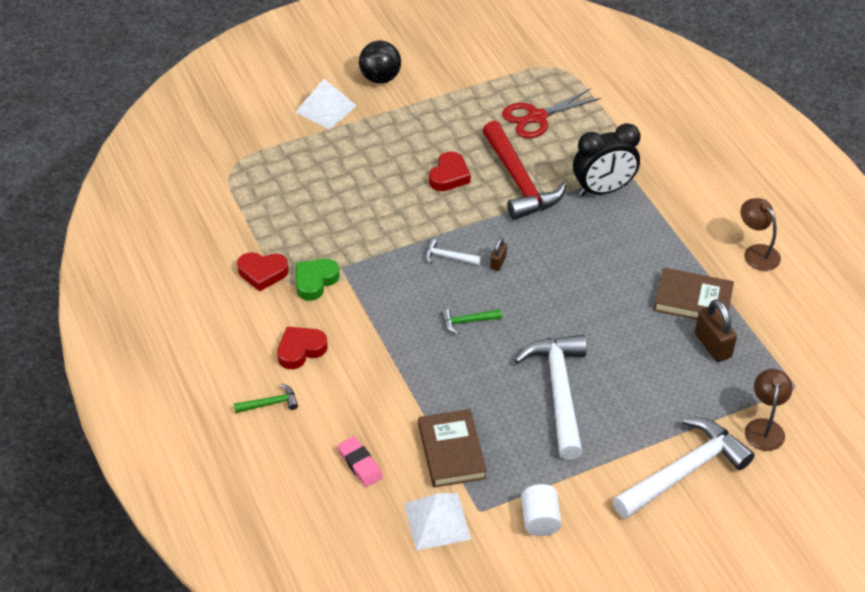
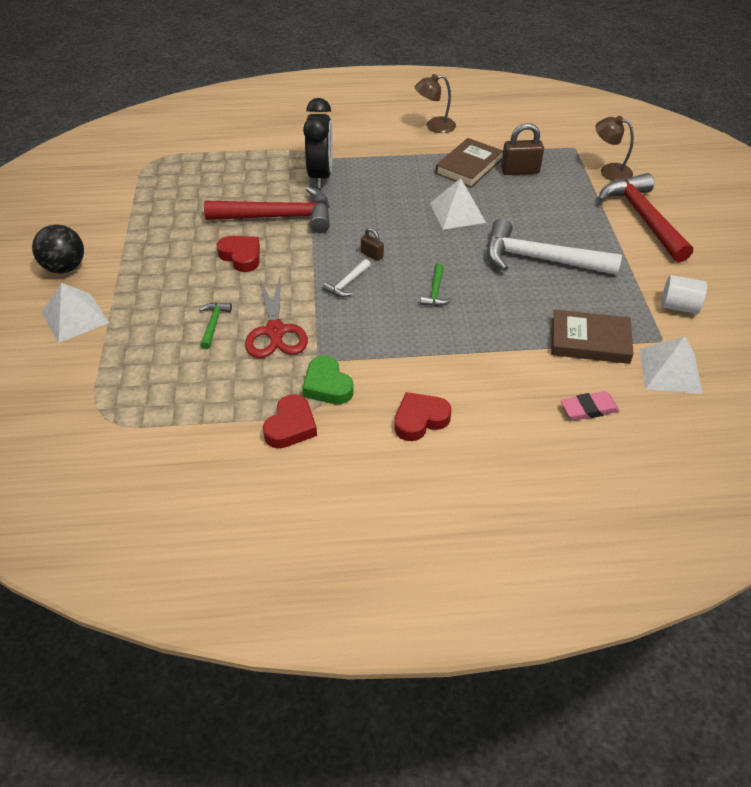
camera: 70 degrees left, 0 degrees up
(270, 403) = (486, 463): green hammer -> green hammer (213, 324)
(300, 350) = (420, 420): red heart -> red heart turned 75 degrees clockwise
(537, 117) = (206, 187): red scissors -> red scissors (275, 331)
(602, 309) = (457, 212): none -> white pyramid
(684, 471) = (642, 218): white hammer -> red hammer

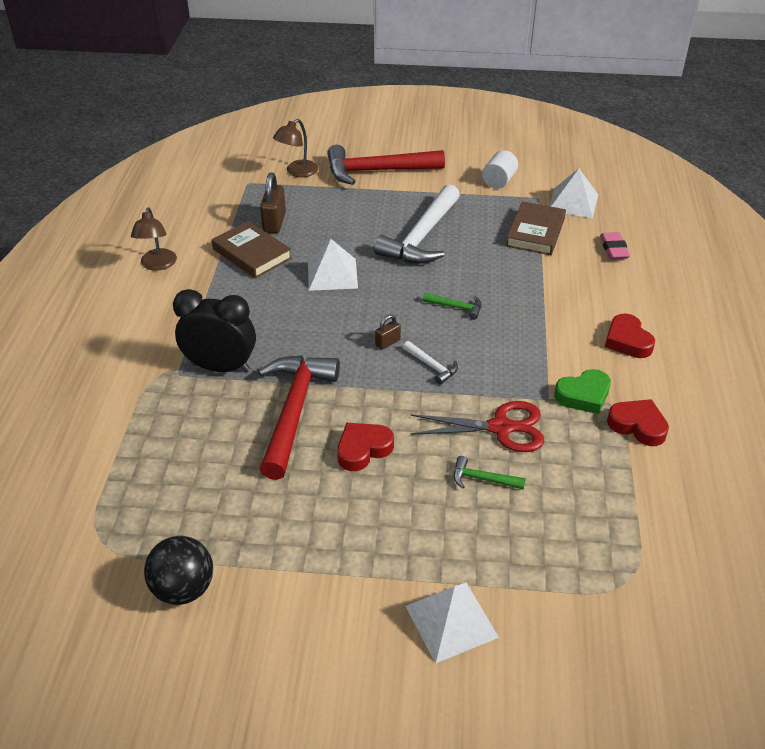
camera: 80 degrees left, 5 degrees down
(65, 267) = (340, 640): black ball -> black ball (183, 589)

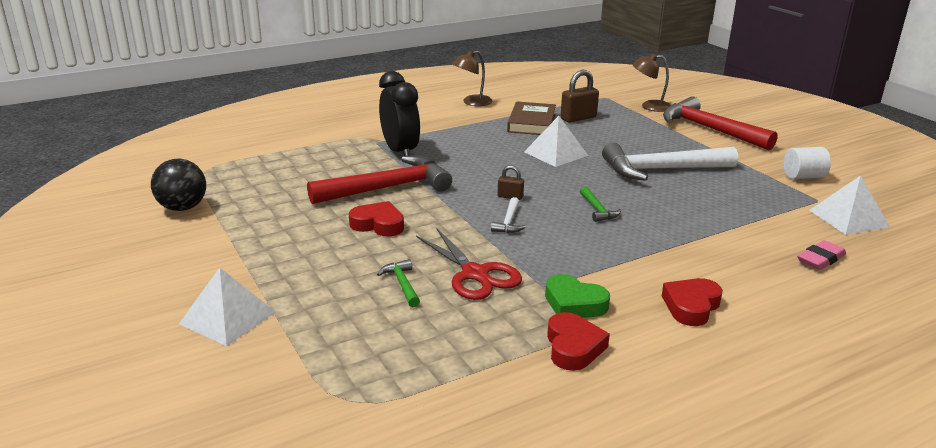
camera: 55 degrees right, 15 degrees down
(535, 232) = (765, 213): brown book -> none

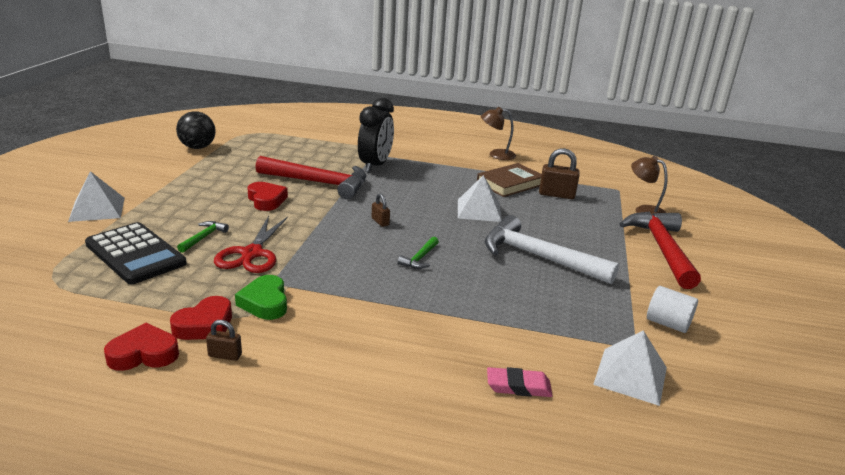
camera: 40 degrees right, 0 degrees up
(376, 333) = (135, 254): none -> black calculator
(509, 222) = (342, 236): white hammer -> none
(638, 357) = (225, 355): none -> brown padlock
(691, 306) = (332, 351): red heart -> red heart (144, 354)

